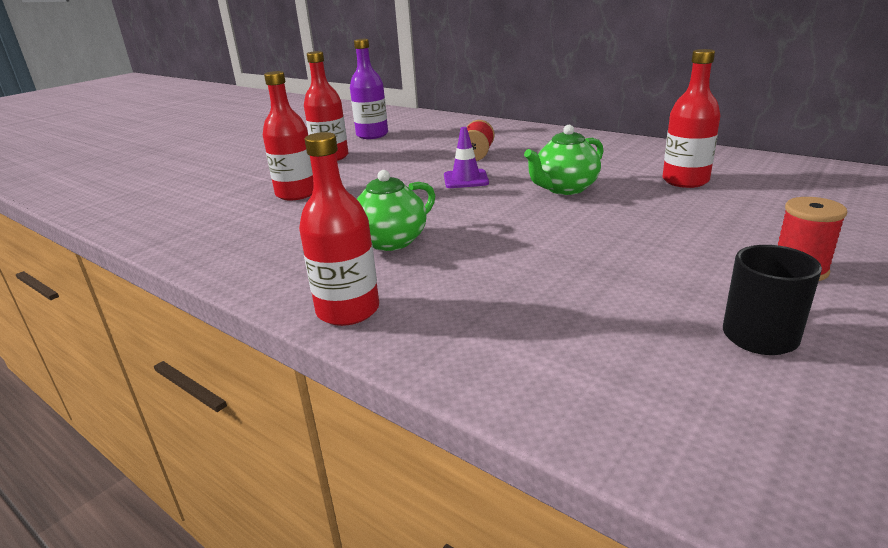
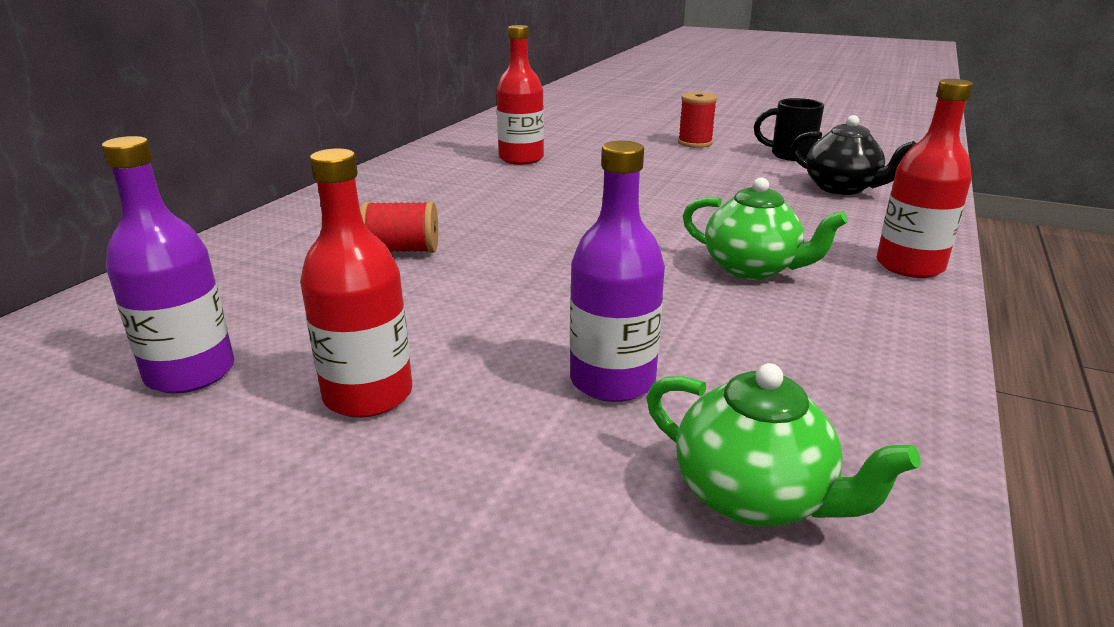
camera: 105 degrees left, 0 degrees up
(296, 193) = (612, 381): red bottle -> purple bottle
(466, 179) = (521, 248): purple traffic cone -> none
(564, 189) = (551, 199): green teapot -> green teapot (754, 497)
(586, 337) = (842, 188): none -> black teapot

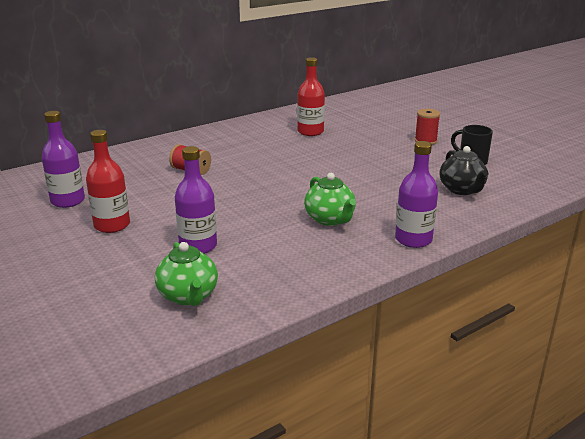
camera: 30 degrees right, 0 degrees up
(909, 266) = (413, 239): red bottle -> purple bottle

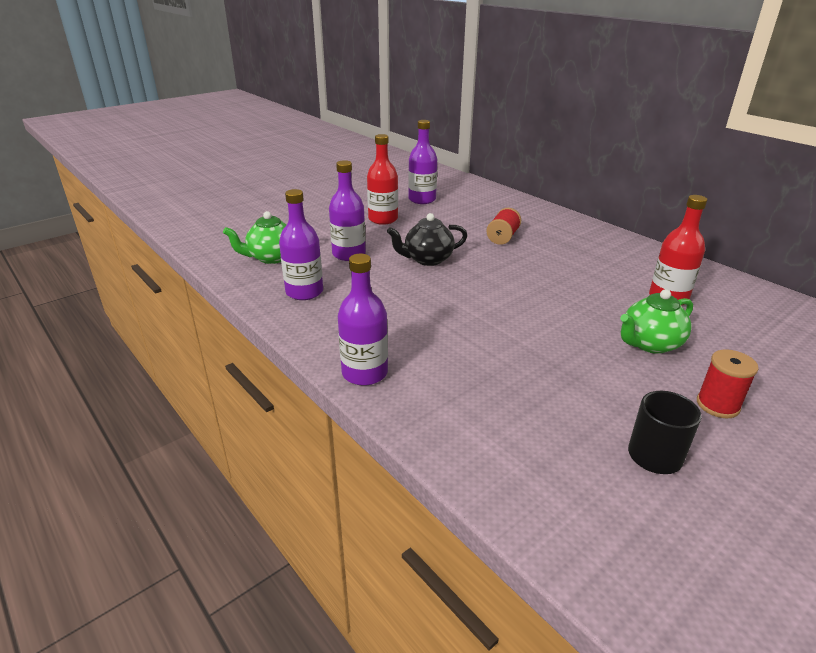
camera: 85 degrees right, 5 degrees up
(278, 270) = (304, 292): none -> purple bottle
(330, 219) = (408, 316): green teapot -> green teapot (649, 344)
(462, 190) = (527, 430): black teapot -> black teapot (427, 259)

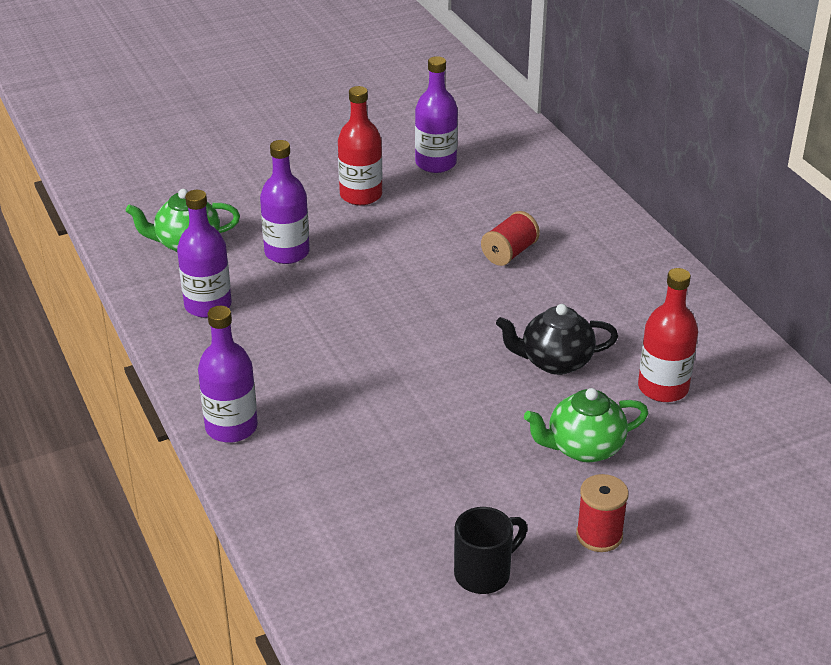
camera: 15 degrees right, 5 degrees up
(427, 259) = (385, 277): black teapot -> black teapot (555, 362)

